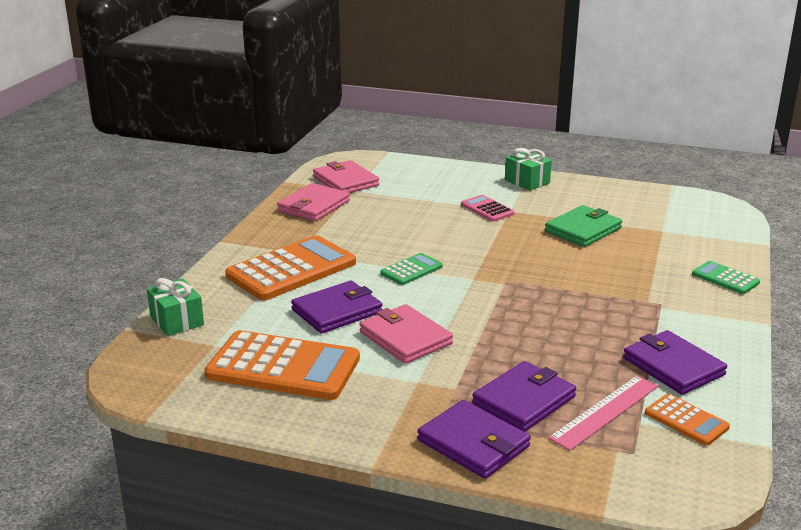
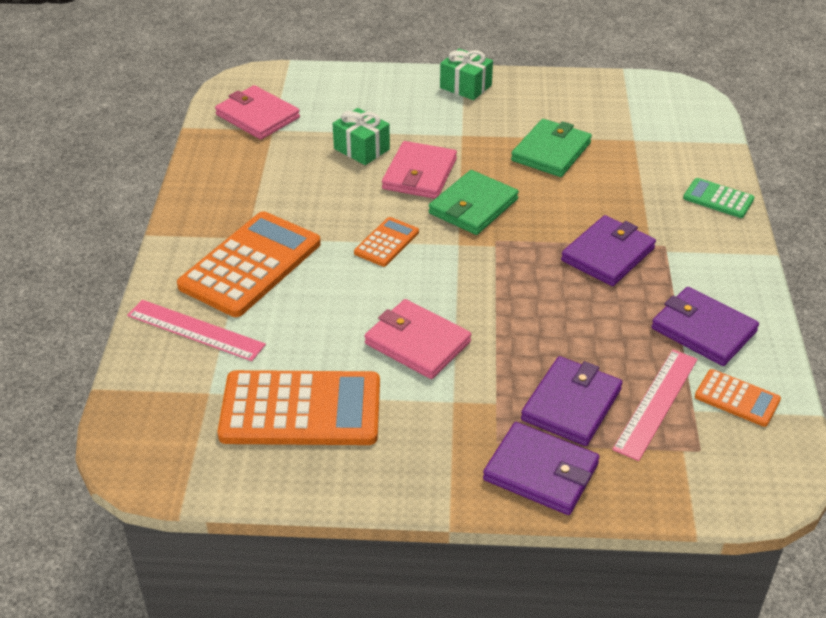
camera: 15 degrees left, 15 degrees up
(177, 321) = (150, 365): green gift -> green gift (361, 149)
(225, 304) = (195, 330): none -> pink ruler
(313, 206) = (235, 162): pink wallet -> pink wallet (419, 174)
(337, 311) = (327, 318): purple wallet -> purple wallet (608, 254)
(411, 270) = (386, 242): green calculator -> orange calculator
(487, 209) = (436, 136): pink calculator -> none
(497, 256) = (473, 206): none -> green wallet

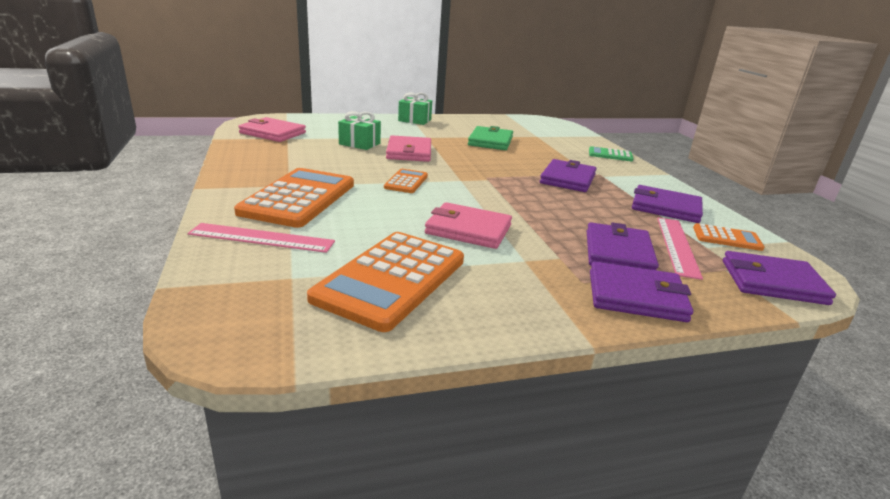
camera: 20 degrees left, 15 degrees down
(301, 409) = (391, 279): orange calculator -> orange calculator turned 135 degrees clockwise
(473, 206) = (457, 164): green wallet -> none
(724, 478) = (772, 282): none -> purple wallet

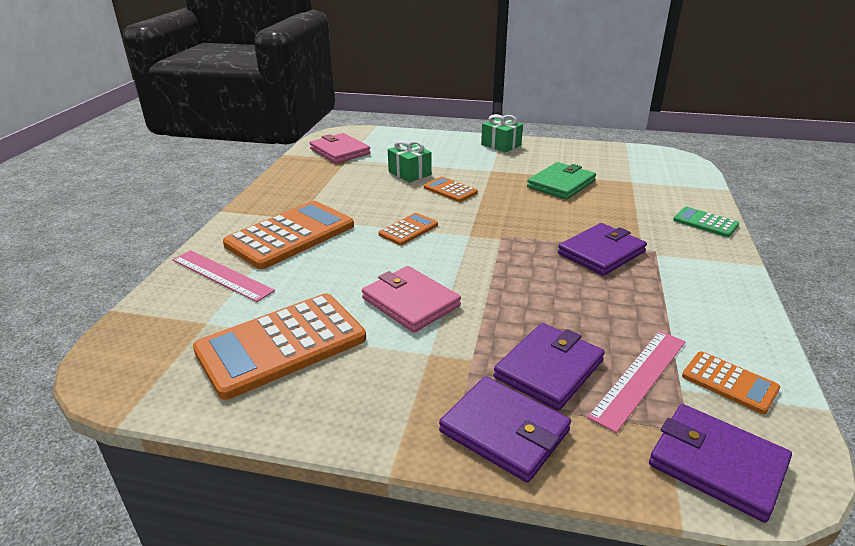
camera: 30 degrees right, 5 degrees up
(409, 152) = (450, 190): pink wallet -> orange calculator
(665, 207) = (691, 318): purple wallet -> none

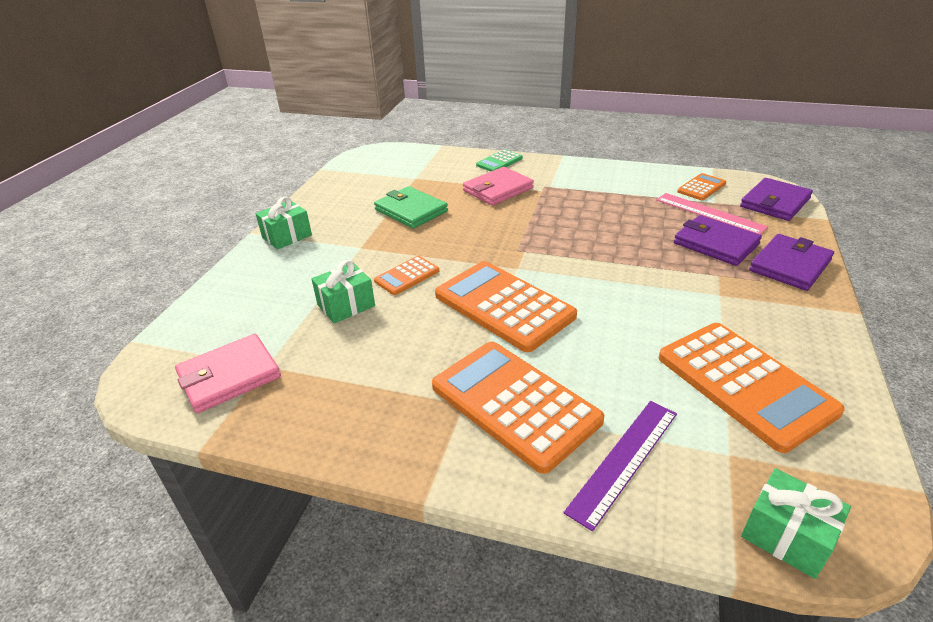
camera: 85 degrees left, 5 degrees up
(124, 336) = (787, 536): none -> green gift
(221, 275) = (624, 460): pink ruler -> purple ruler
(408, 230) = (503, 306): orange calculator -> orange calculator, size x2.04
(410, 302) = (647, 304): pink wallet -> pink wallet (498, 189)
(601, 252) = (549, 207): purple wallet -> none

